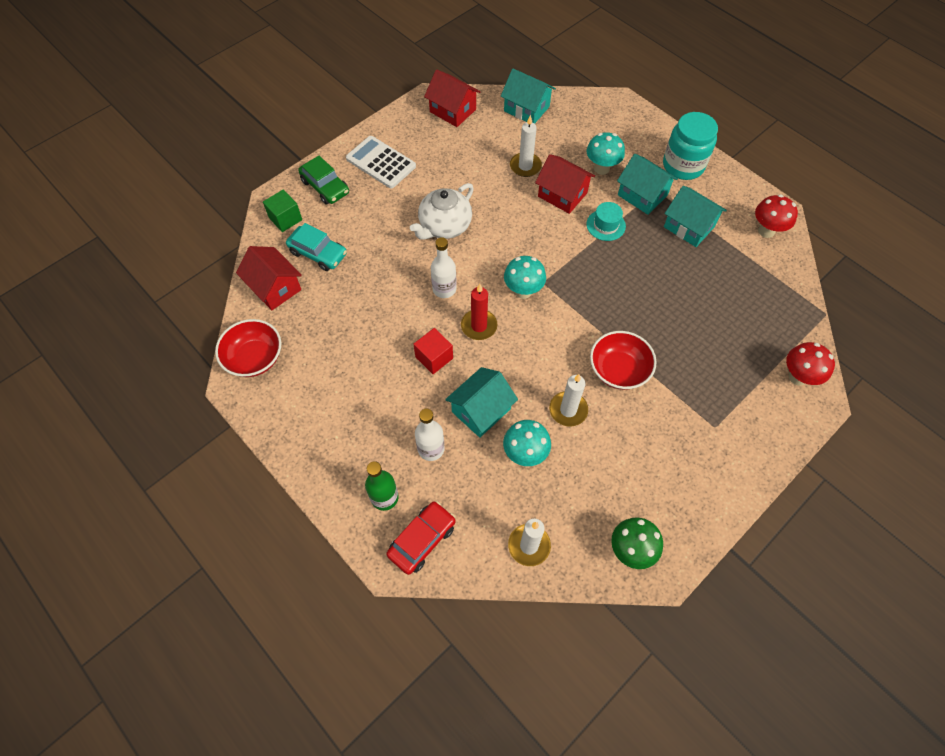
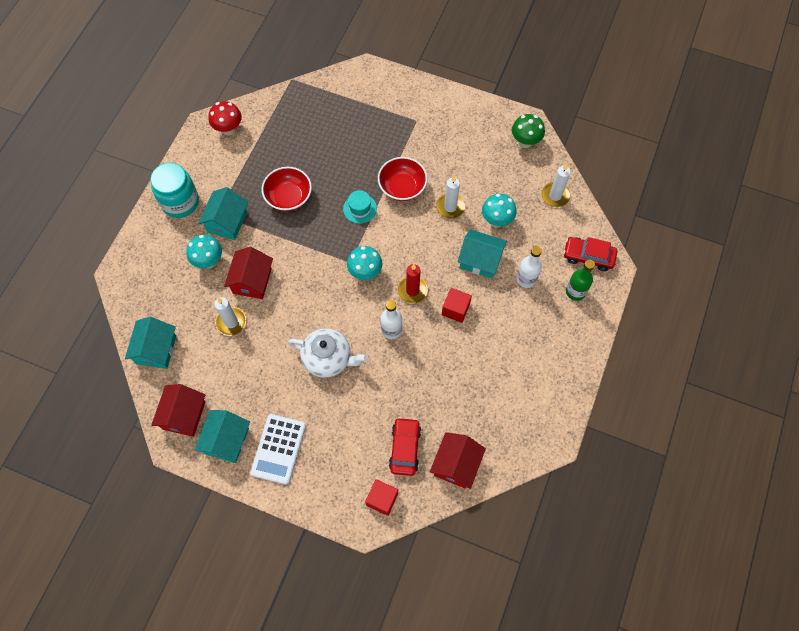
camera: 115 degrees left, 5 degrees up
(254, 358) = (526, 440): red bowl -> red bowl (288, 197)
(285, 219) = (382, 499): green cube -> red cube
(318, 253) = (405, 448): turquoise car -> red car
(325, 187) = (329, 484): green car -> none
(605, 225) = (271, 238): turquoise hat -> turquoise hat (360, 208)
(689, 227) = (247, 180): turquoise house -> turquoise house (227, 441)
(798, 377) = (353, 85): red mushroom -> none

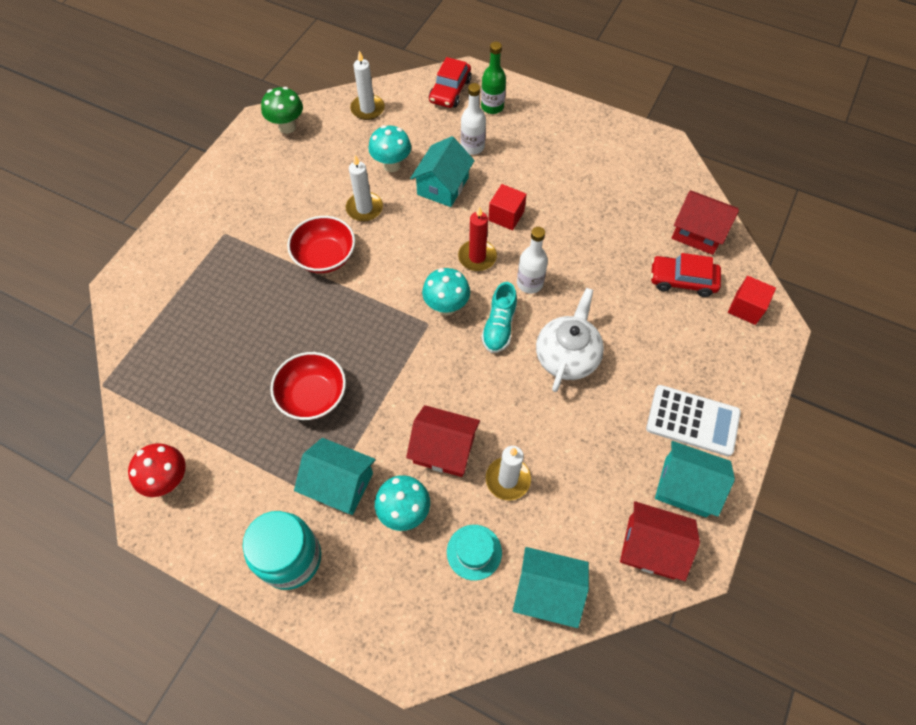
camera: 85 degrees left, 5 degrees down
(351, 310) = (499, 326): none -> turquoise shoe
(360, 208) = (348, 307): turquoise hat -> turquoise hat (474, 552)

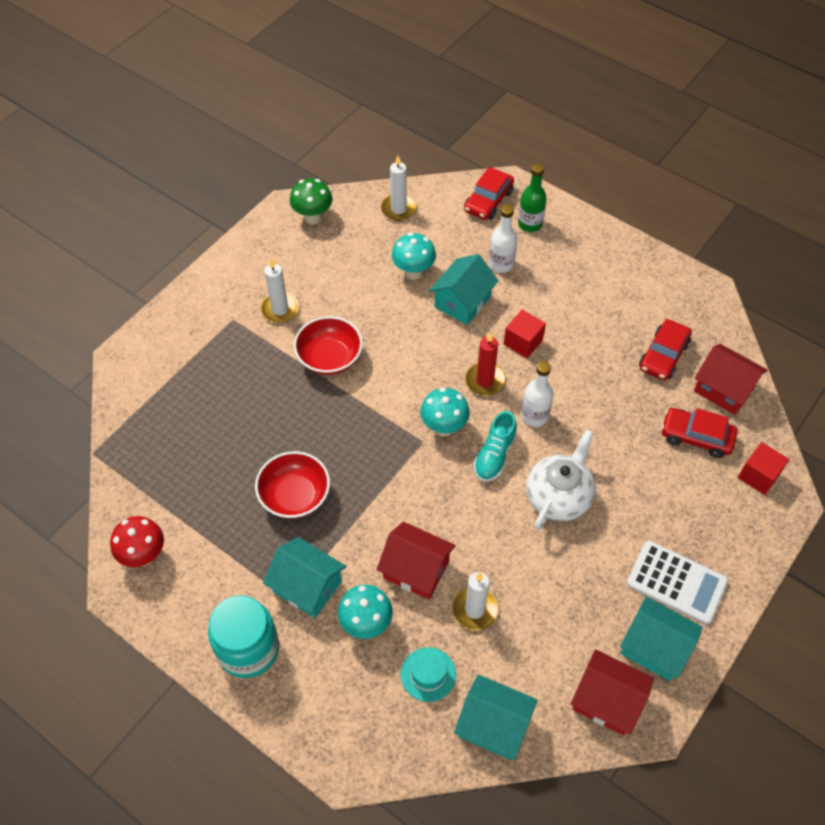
camera: 10 degrees right, 5 degrees down
(364, 208) = (378, 314): white candle -> white candle (280, 309)
(637, 210) = (663, 356): none -> red car

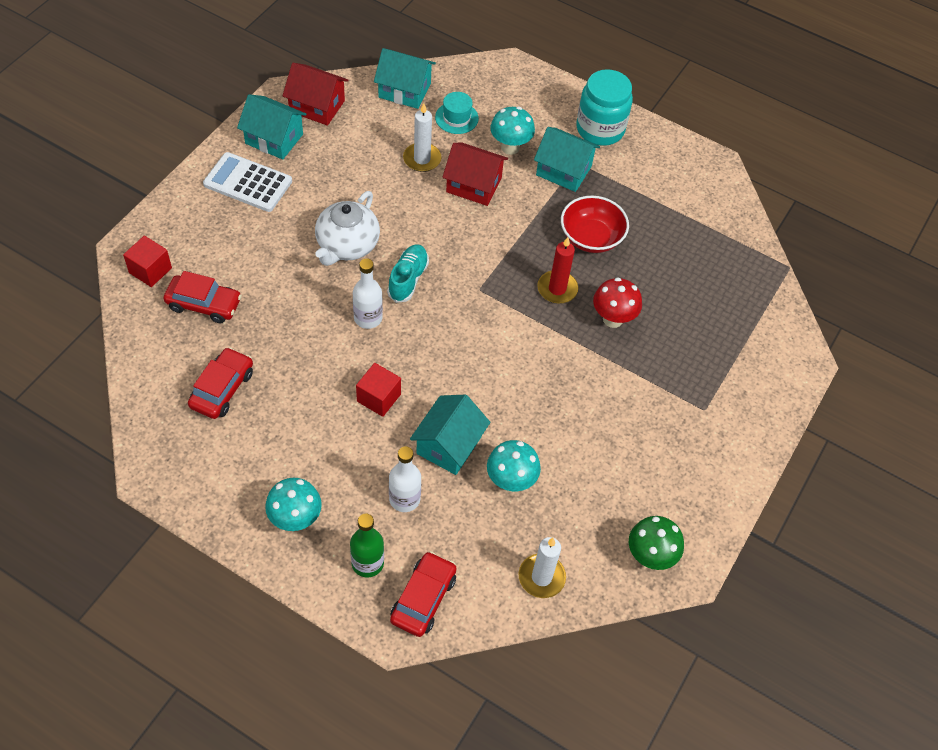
camera: 170 degrees right, 0 degrees up
(144, 555) = (707, 188): red mushroom -> red mushroom (612, 319)
(280, 309) = (656, 424): white candle -> none
(329, 358) = (588, 370): red bowl -> none
(444, 427) = (459, 303): turquoise mushroom -> turquoise mushroom (295, 519)
(485, 381) = (420, 352): red candle -> red candle (557, 289)
(724, 389) = (163, 354): red house -> none

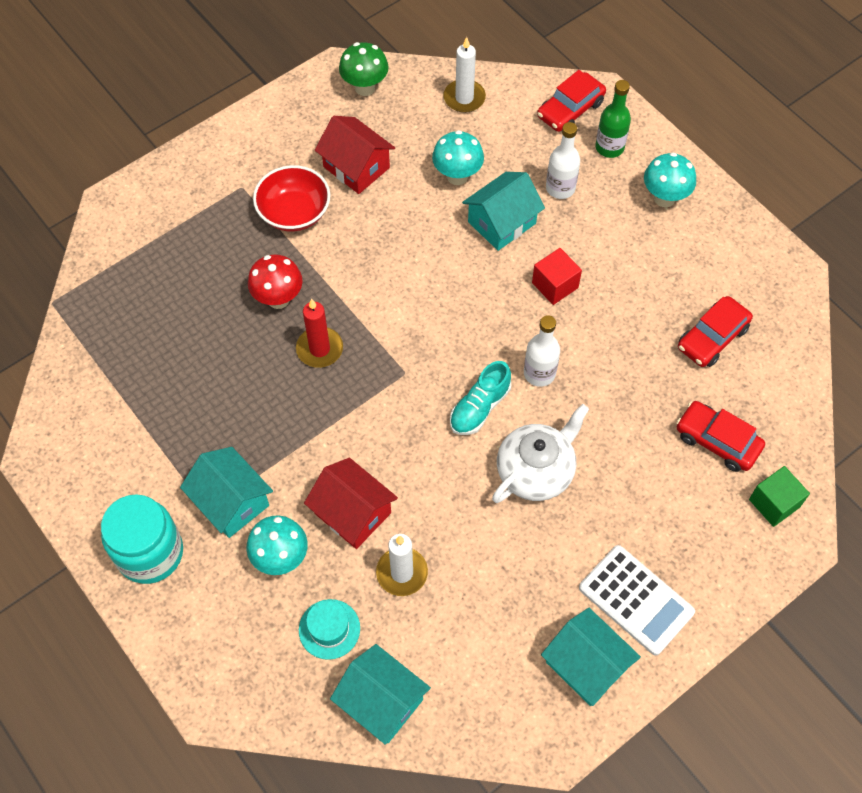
camera: 155 degrees left, 5 degrees up
(150, 270) = (774, 503): red cube -> green cube
(317, 106) = (513, 708): red house -> red house (356, 167)
(591, 237) = (248, 400): red bowl -> red bowl (294, 212)

